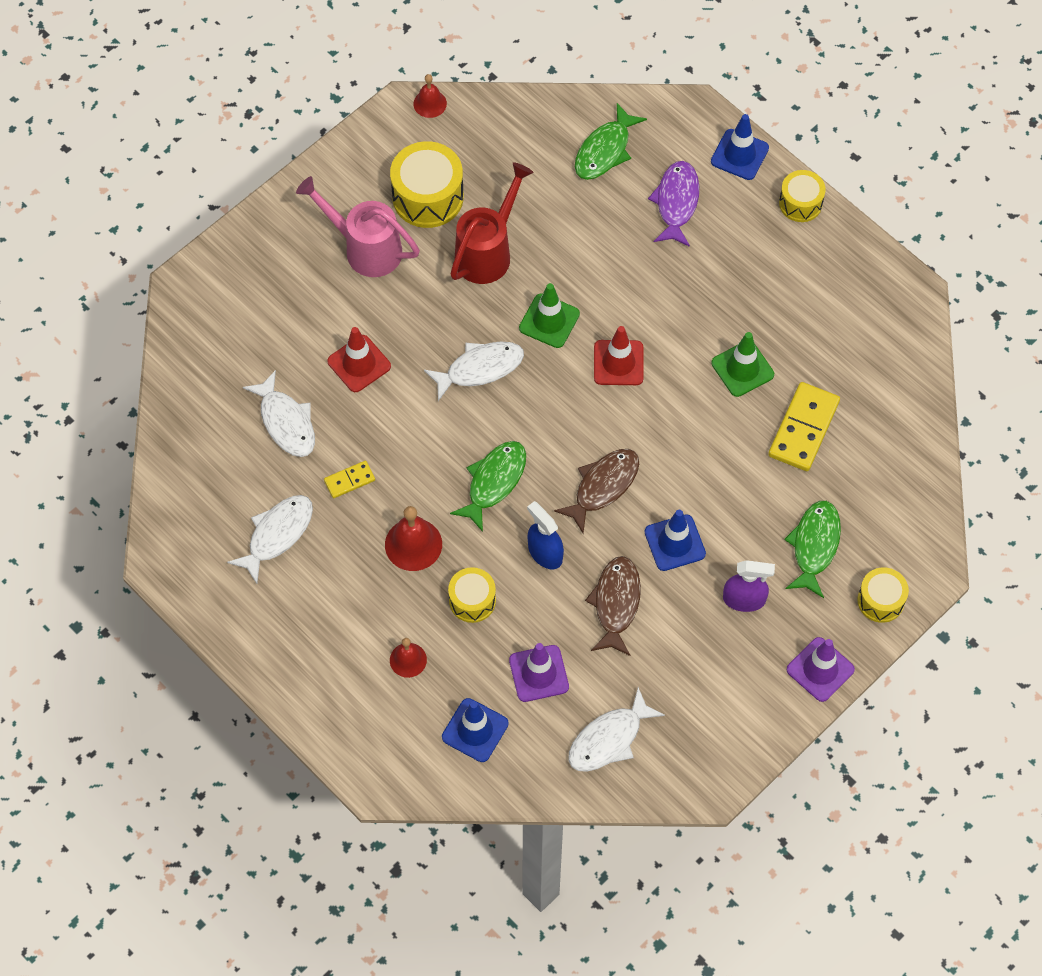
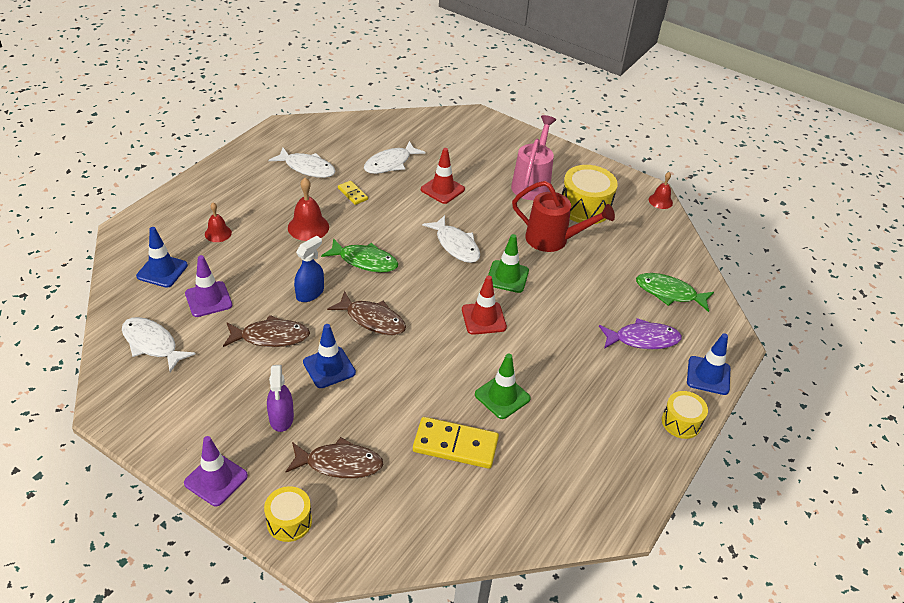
camera: 75 degrees right, 20 degrees down
(472, 600) = (266, 259): yellow drum -> none
(814, 546) = (339, 464): green fish -> brown fish

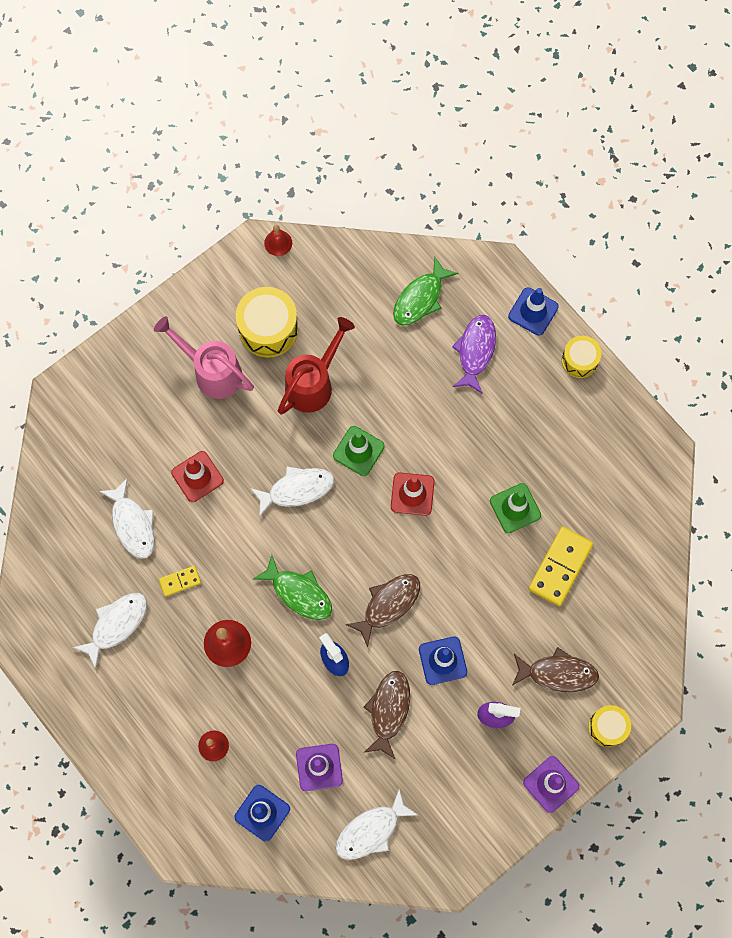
camera: 70 degrees left, 30 degrees up
(339, 464) = (558, 673): brown fish -> brown fish turned 75 degrees clockwise
(365, 261) = (299, 593): green fish -> green fish turned 90 degrees clockwise

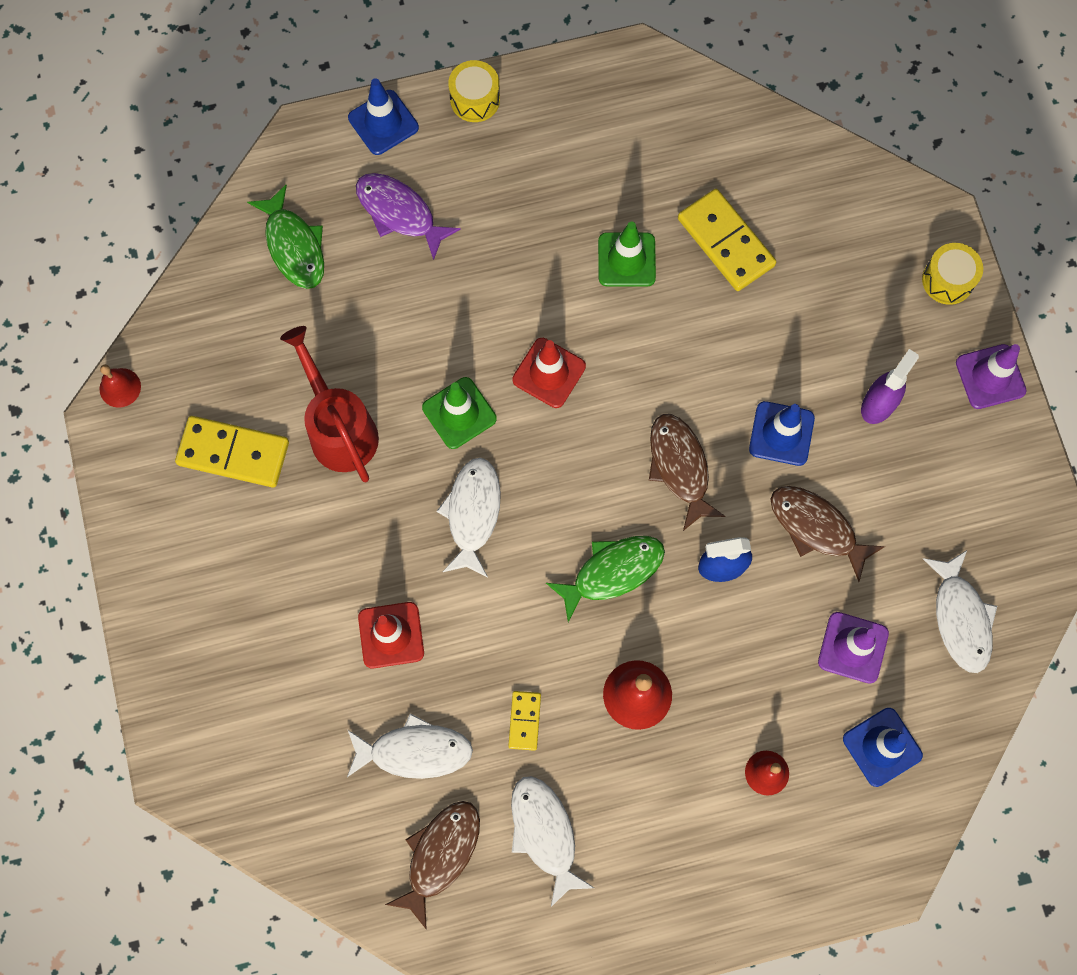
camera: 65 degrees left, 0 degrees up
(212, 372) = (255, 552): pink watering can -> none
(268, 329) = (233, 453): yellow drum -> yellow domino
(558, 673) = (857, 306): brown fish -> brown fish (440, 855)

